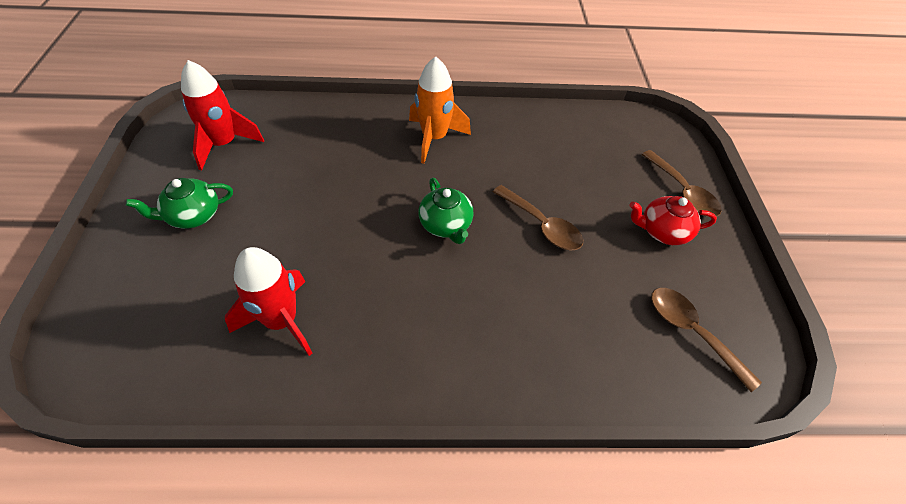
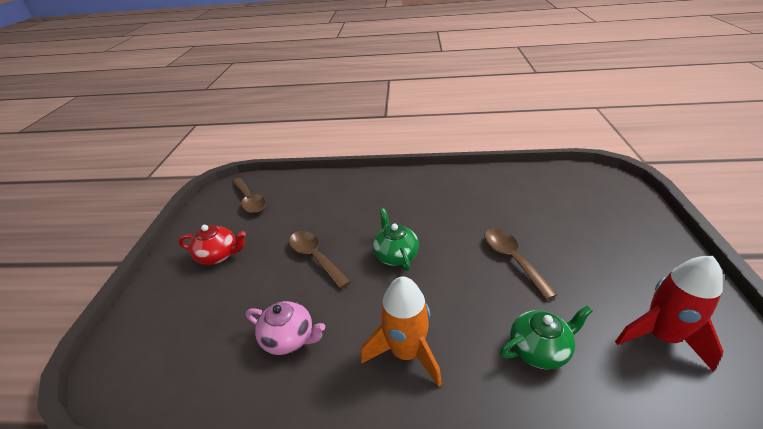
camera: 170 degrees left, 15 degrees down
(193, 216) = (618, 256): green teapot -> green teapot (539, 349)
(281, 321) = (501, 197): red rocket -> none
(535, 149) = (289, 338): none -> pink teapot
(682, 192) = (169, 290): brown spoon -> brown spoon (512, 259)

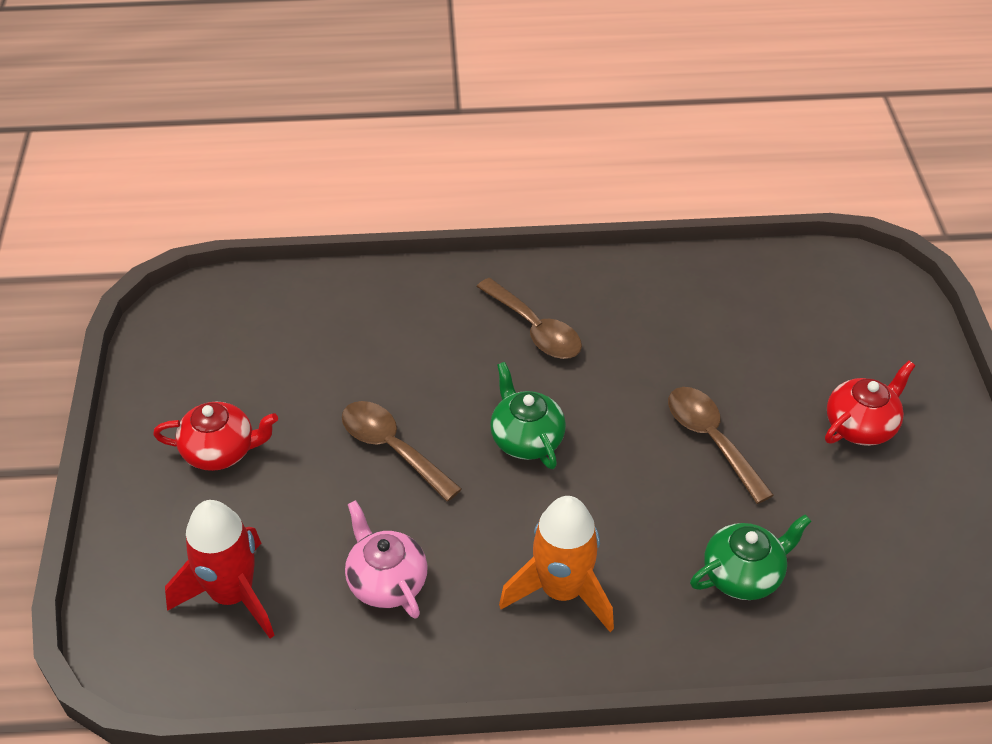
camera: 10 degrees left, 10 degrees up
(250, 200) = (236, 335): brown spoon -> brown spoon (535, 329)
(289, 338) = (386, 581): pink teapot -> pink teapot turned 135 degrees counterclockwise
(612, 254) = (861, 426): none -> red teapot
(660, 336) = (902, 548): red rocket -> red rocket (232, 595)

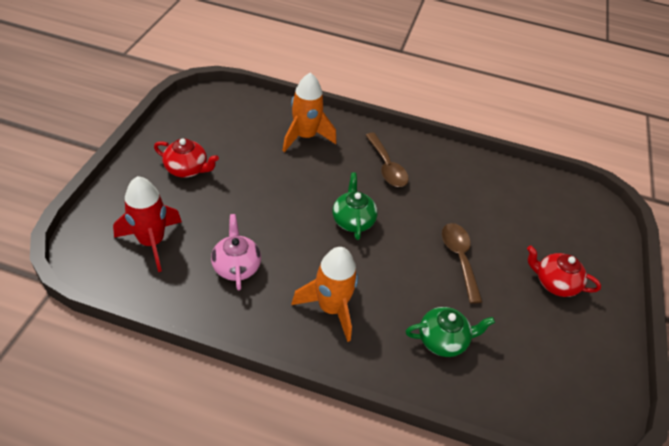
camera: 15 degrees right, 0 degrees up
(382, 324) = (305, 137): none -> orange rocket
(392, 448) = (277, 199): brown spoon -> none
(861, 426) = (554, 283): red teapot -> red teapot turned 135 degrees counterclockwise

